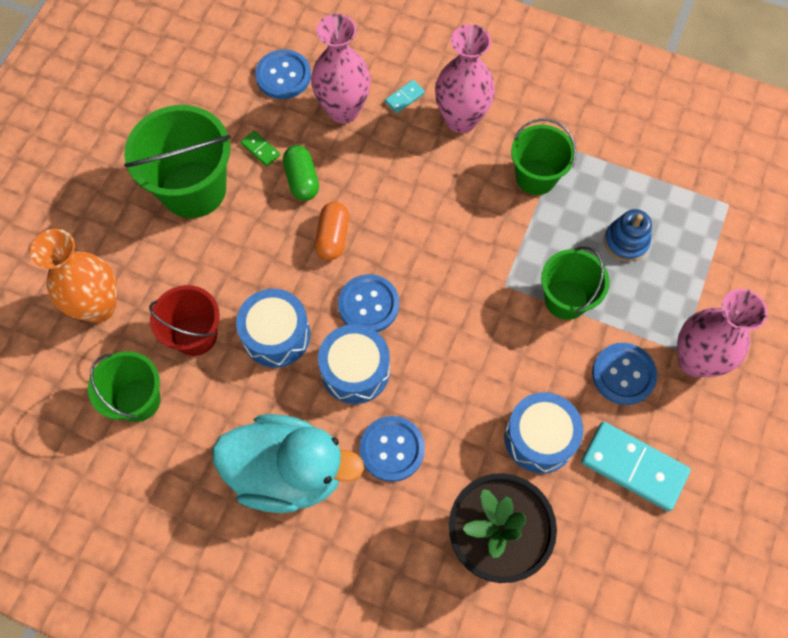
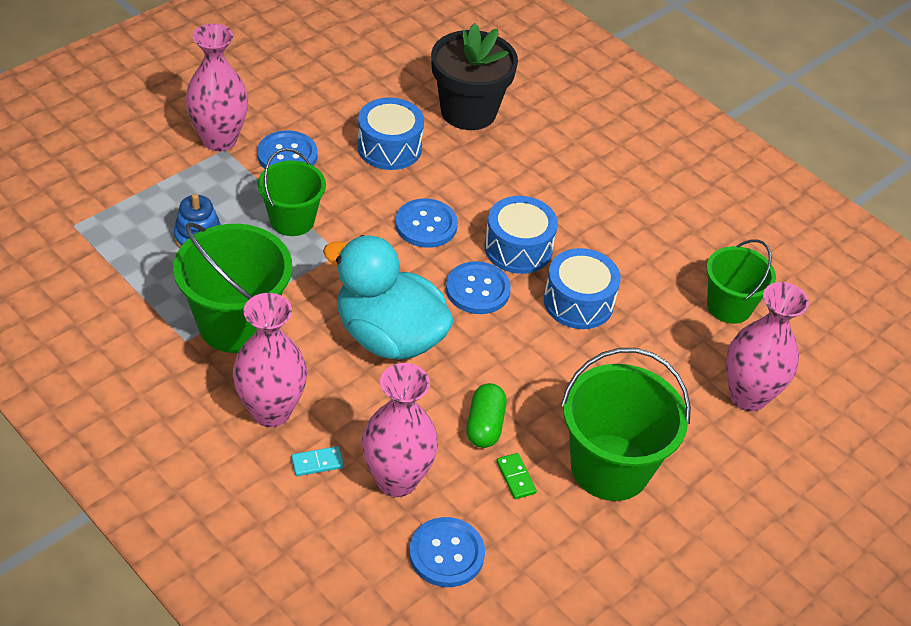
camera: 160 degrees left, 20 degrees down
(99, 306) = (748, 396): orange vase -> pink vase
(195, 335) = (657, 333): red bucket -> none
(288, 472) = (612, 208): turquoise duck -> turquoise duck (389, 336)
(333, 237) = (481, 358): orange capsule -> none
(392, 449) = (516, 188): blue button -> blue button (426, 225)
(536, 177) = (236, 324): green bucket -> green bucket, size x1.58
(633, 467) = (329, 105): turquoise domino -> none

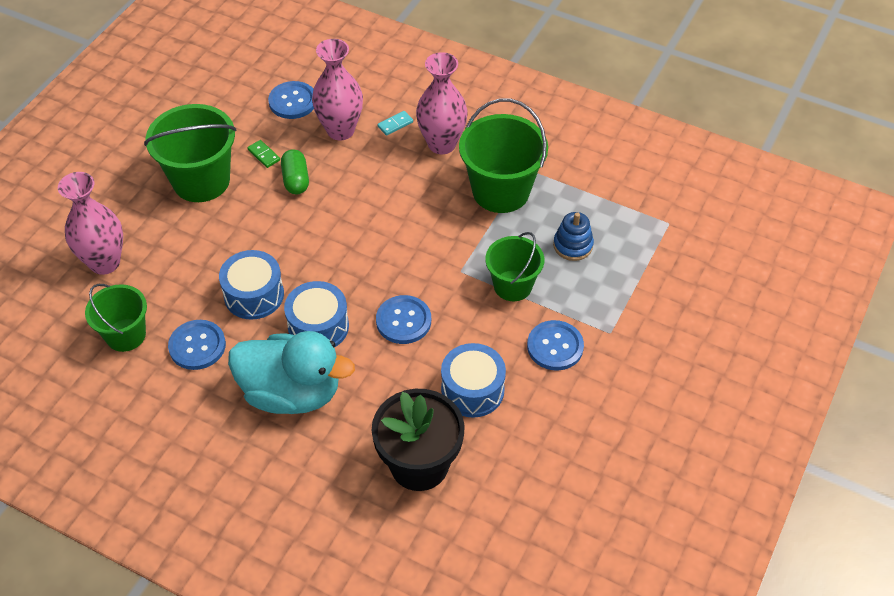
camera: 165 degrees right, 5 degrees up
(219, 140) = (621, 340): pink vase -> none
(389, 336) = (389, 218): turquoise duck -> turquoise duck (292, 393)
(477, 289) = (338, 277): blue button -> blue button (197, 346)

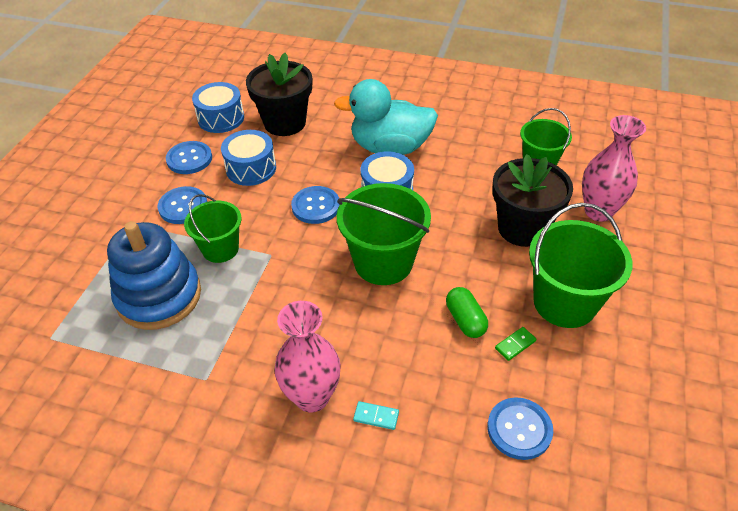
camera: 170 degrees right, 5 degrees down
(195, 257) = (522, 228): none -> black flower pot
(197, 346) = (478, 165): blue button -> blue button (189, 159)
(254, 295) = (452, 206): blue drum -> blue drum (221, 118)
(264, 155) = (515, 345): green domino -> green domino turned 75 degrees counterclockwise
(340, 130) = (441, 395): pink vase -> none
(395, 124) = (376, 416): turquoise domino -> turquoise domino turned 60 degrees clockwise
(501, 191) = (236, 345): green bucket -> green bucket (383, 262)
(573, 245) = (159, 296): blue stacking toy -> blue stacking toy, size x2.06

